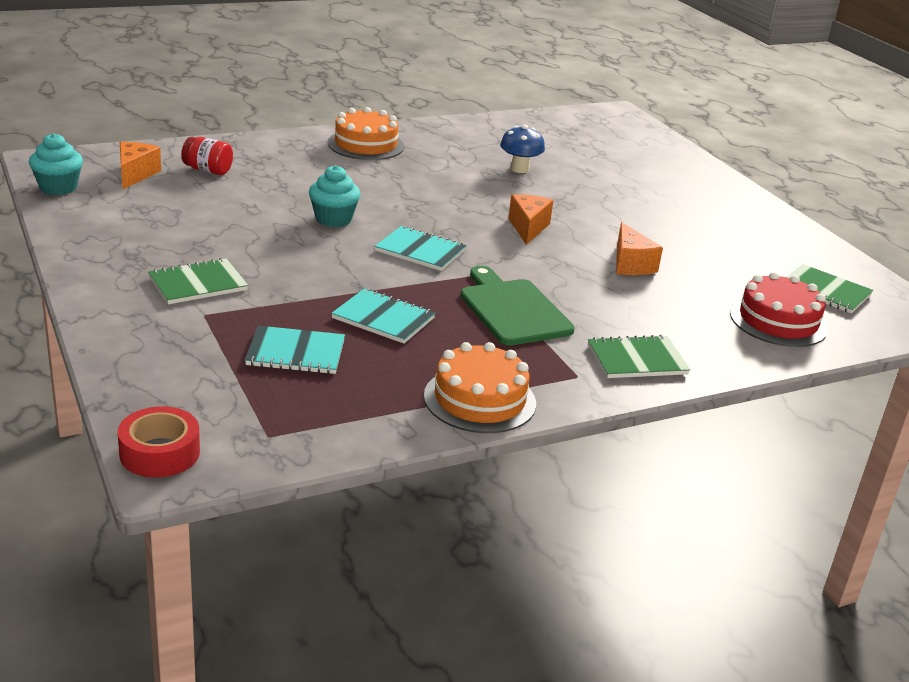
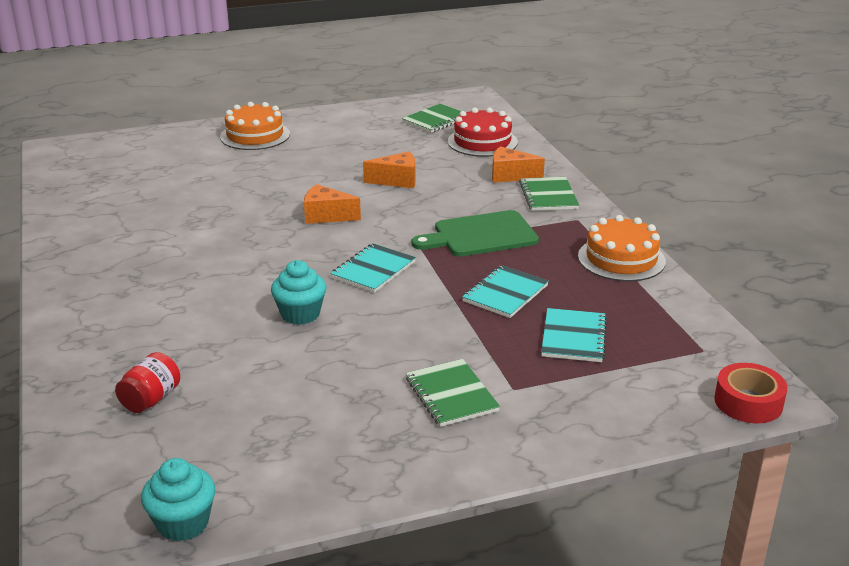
camera: 80 degrees left, 0 degrees up
(135, 174) = (151, 457): orange cheese -> orange cheese (510, 176)
(365, 145) = (99, 290): orange cake -> orange cake (255, 135)
(519, 169) = (191, 209): blue mushroom -> none

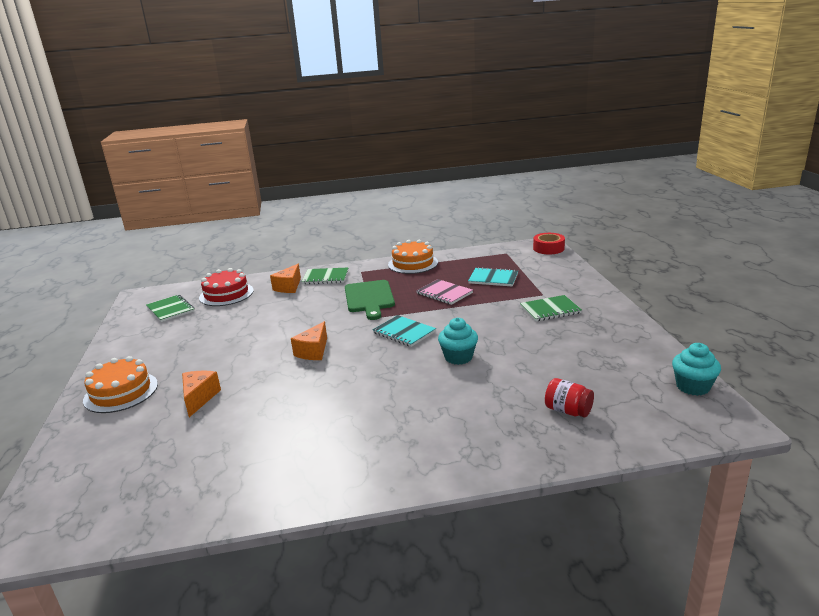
camera: 80 degrees left, 5 degrees down
(397, 181) = (270, 324): orange cheese -> orange cheese (199, 398)
(505, 293) = (444, 293): turquoise notebook -> pink notebook

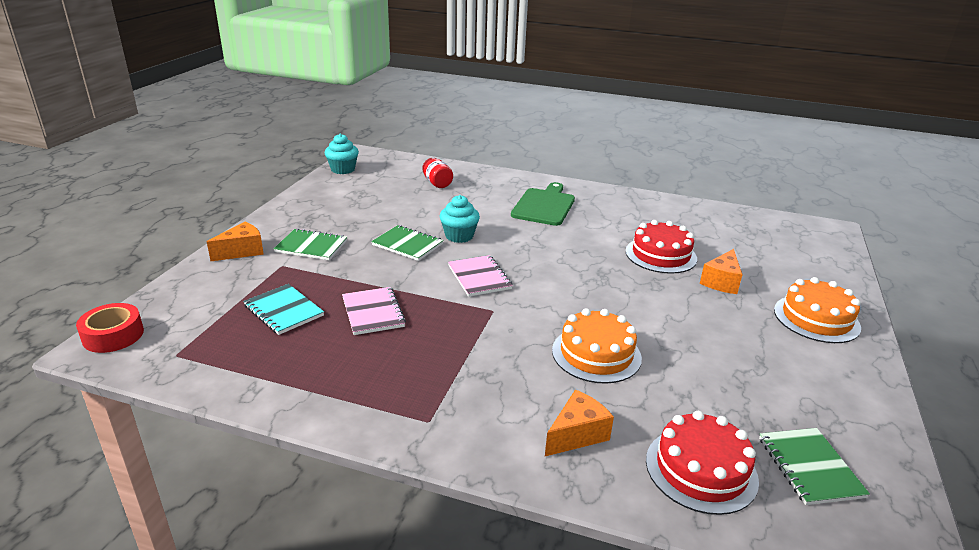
camera: 155 degrees left, 5 degrees up
(260, 407) = (661, 255): none -> red cake
(313, 351) = (590, 291): orange cheese -> orange cheese (242, 251)
(325, 277) = (499, 433): green notebook -> green notebook (407, 244)
(369, 298) = (470, 346): green cutting board -> green cutting board (544, 205)
(404, 332) = (479, 277): turquoise notebook -> pink notebook
(413, 263) = (329, 400): orange cake -> orange cake (596, 354)

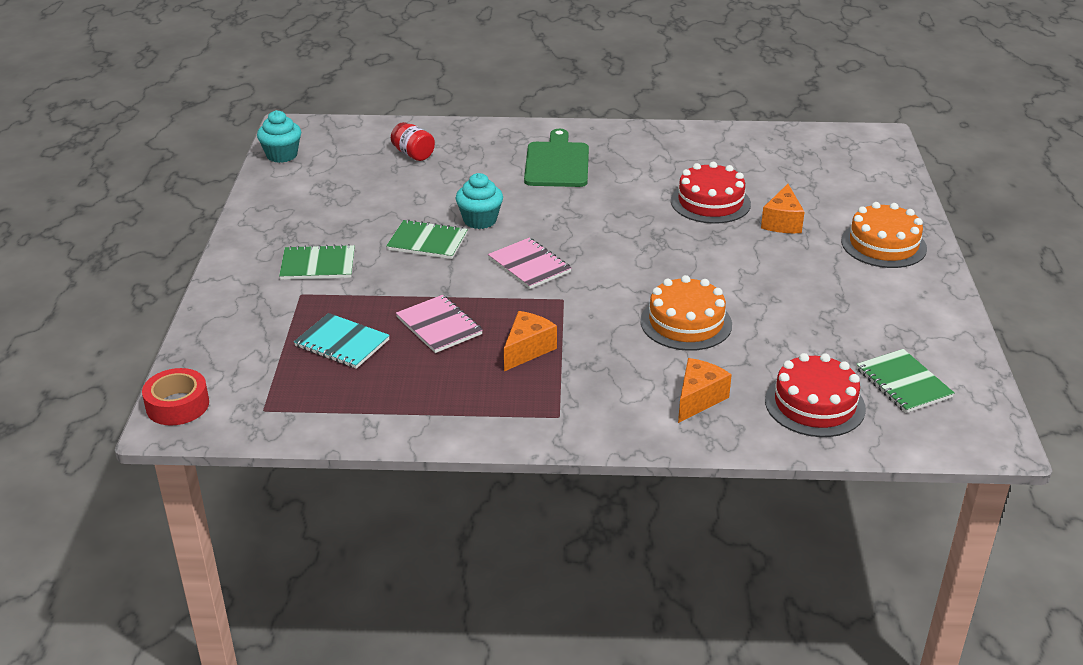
camera: 15 degrees left, 5 degrees up
(242, 251) = (241, 286): orange cheese -> orange cheese (527, 350)

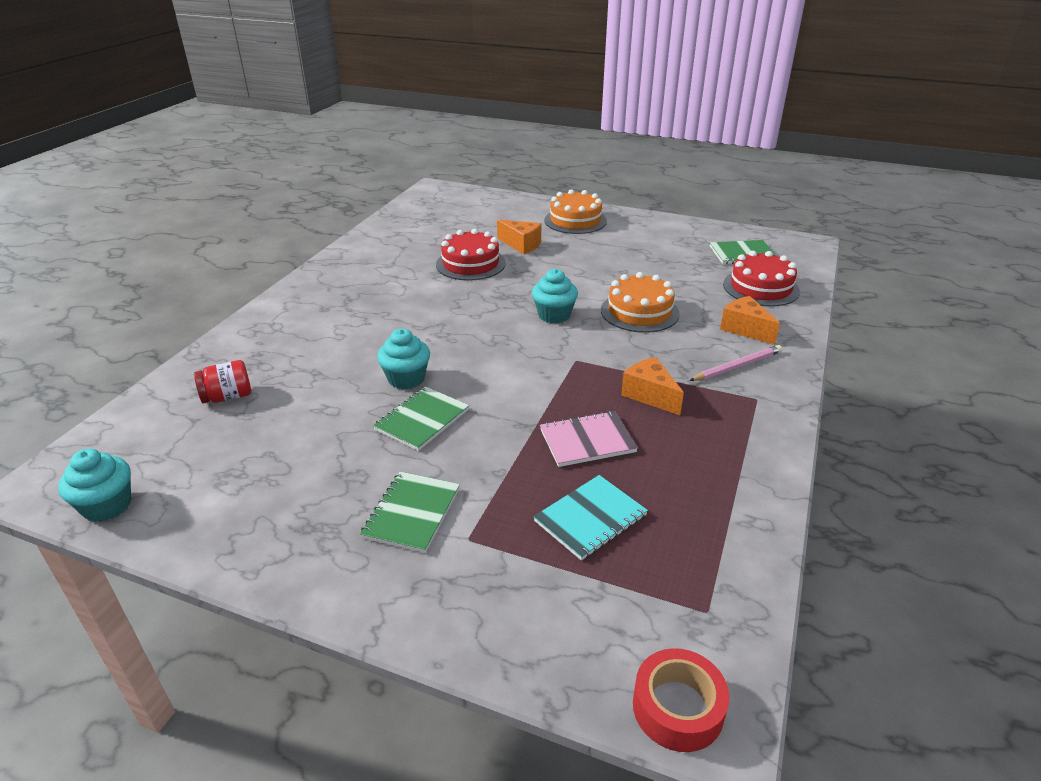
camera: 70 degrees left, 0 degrees up
(529, 265) = (509, 366): pink notebook -> none
(557, 163) = (338, 316): green cutting board -> none
(614, 399) = (737, 366): none -> pink pencil
(639, 272) = (554, 315): none -> turquoise cupcake

